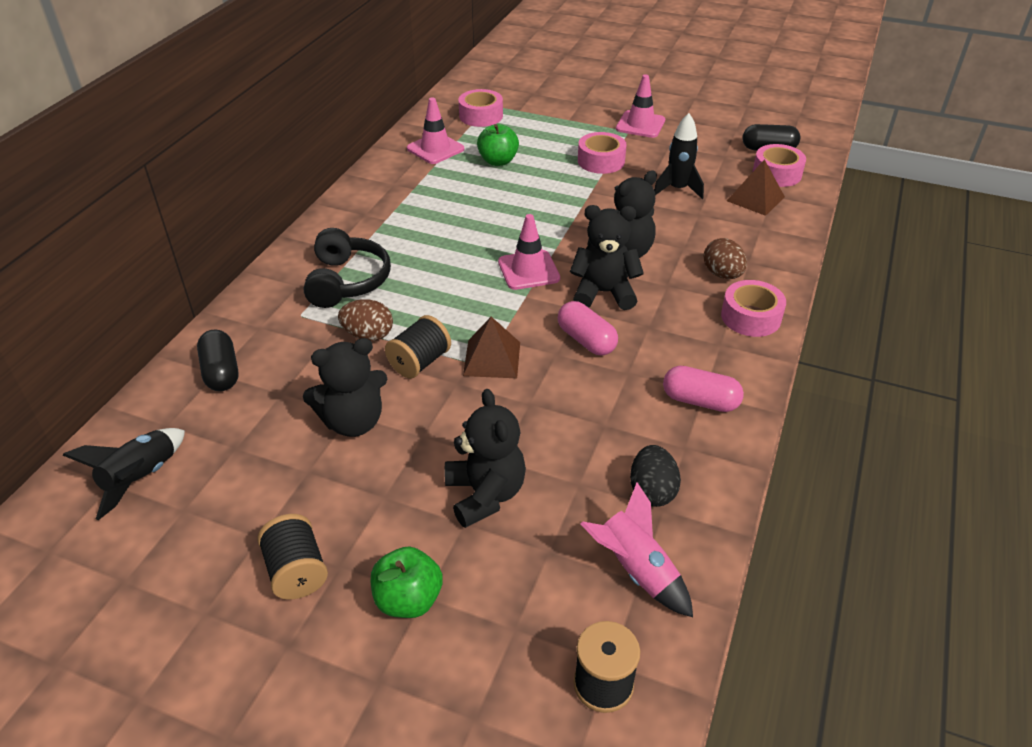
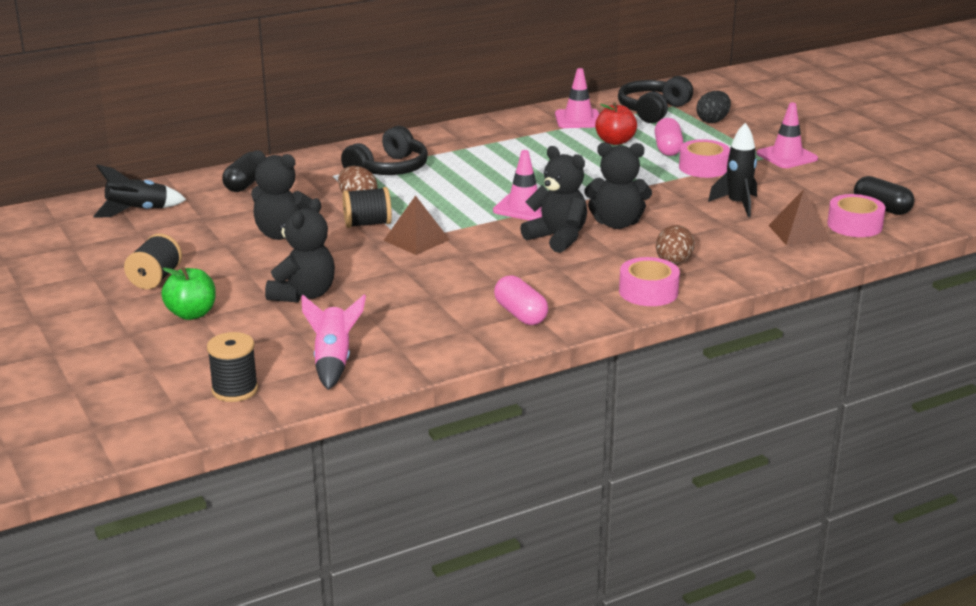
camera: 40 degrees right, 15 degrees down
(481, 116) = (652, 110): pink tape -> black headphones
(498, 161) = (615, 141): green apple -> red apple
(586, 340) = (497, 256): pink capsule -> pink capsule (668, 148)
(652, 491) = (406, 337): black egg -> black egg (712, 121)

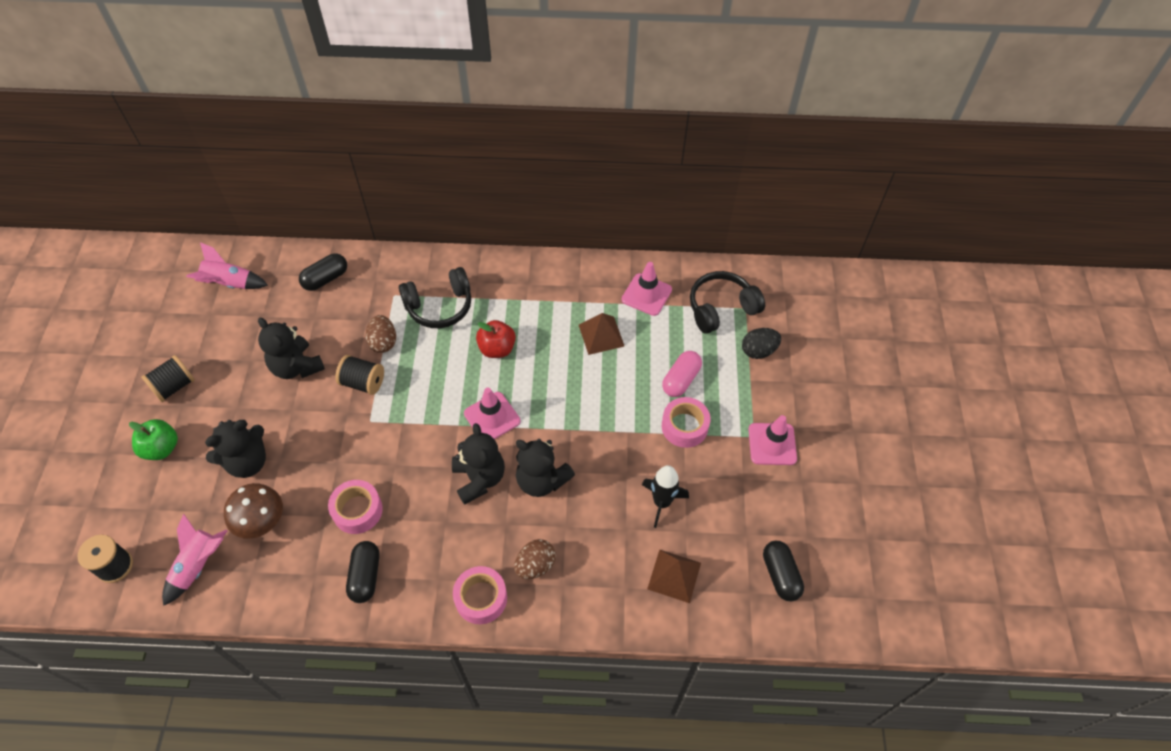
camera: 30 degrees right, 30 degrees up
(138, 211) = (230, 283): black rocket -> pink rocket
(368, 319) = (262, 522): none -> brown mushroom
(416, 240) = (378, 425): brown pyramid -> brown pyramid (601, 335)
(520, 314) = (365, 576): pink capsule -> black capsule
(615, 141) = (647, 346): red apple -> red apple (497, 349)
(854, 225) = (732, 590): pink tape -> pink tape (357, 510)

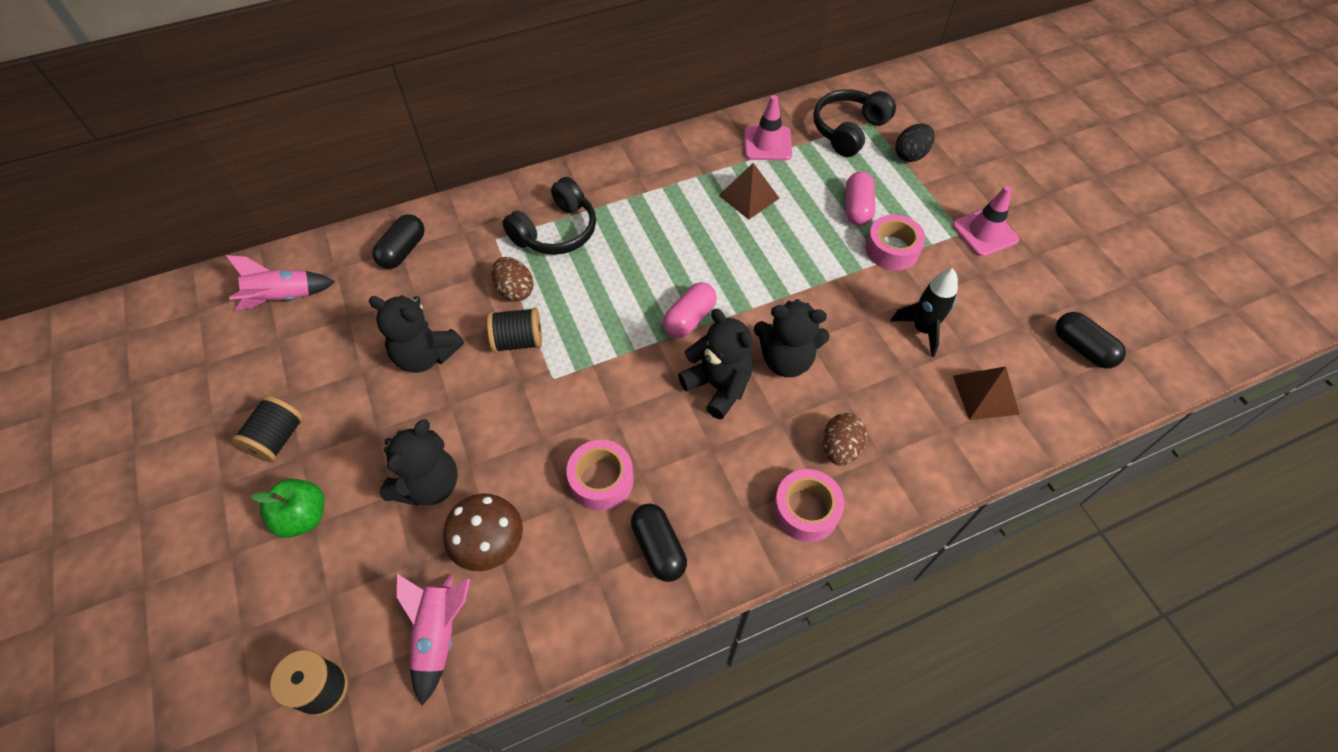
camera: 25 degrees left, 0 degrees up
(492, 417) = (689, 319): pink traffic cone -> pink capsule
(497, 349) = (648, 249): red apple -> none

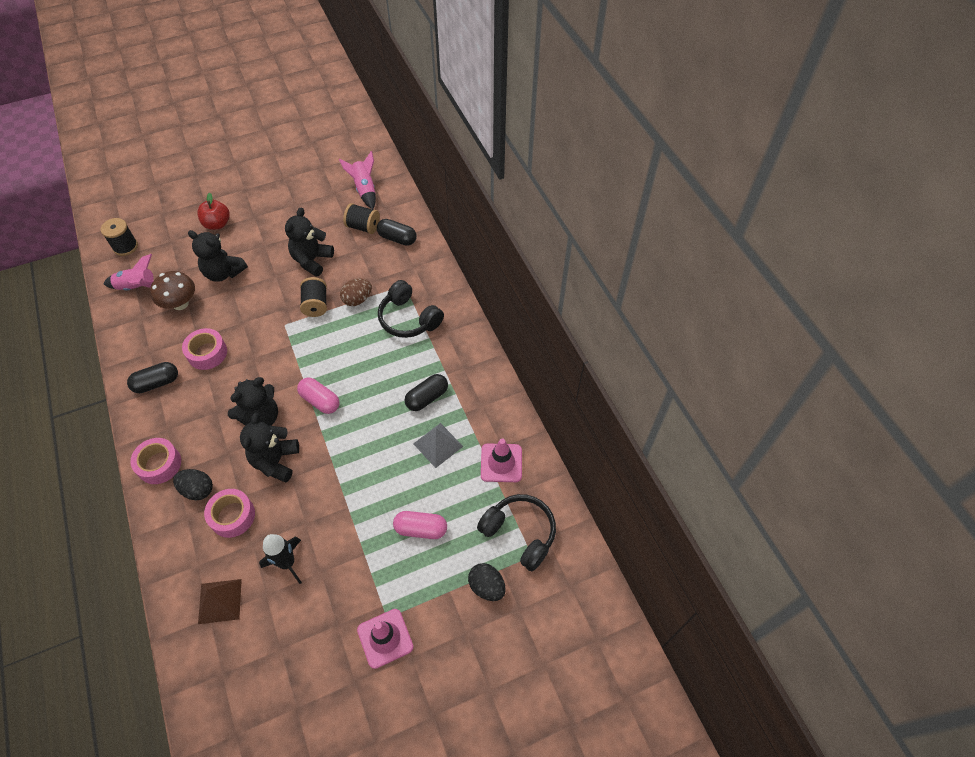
camera: 90 degrees right, 0 degrees up
(278, 439) = (267, 205): black spool -> black spool (363, 227)
(303, 517) = (217, 224): green apple -> red apple
(749, 197) = (438, 445): brown pyramid -> grey pyramid
(840, 448) = (198, 490): brown egg -> black egg
(892, 249) = (372, 552): pink tape -> pink tape (232, 516)
(1082, 348) = (248, 696): black capsule -> black capsule (427, 398)

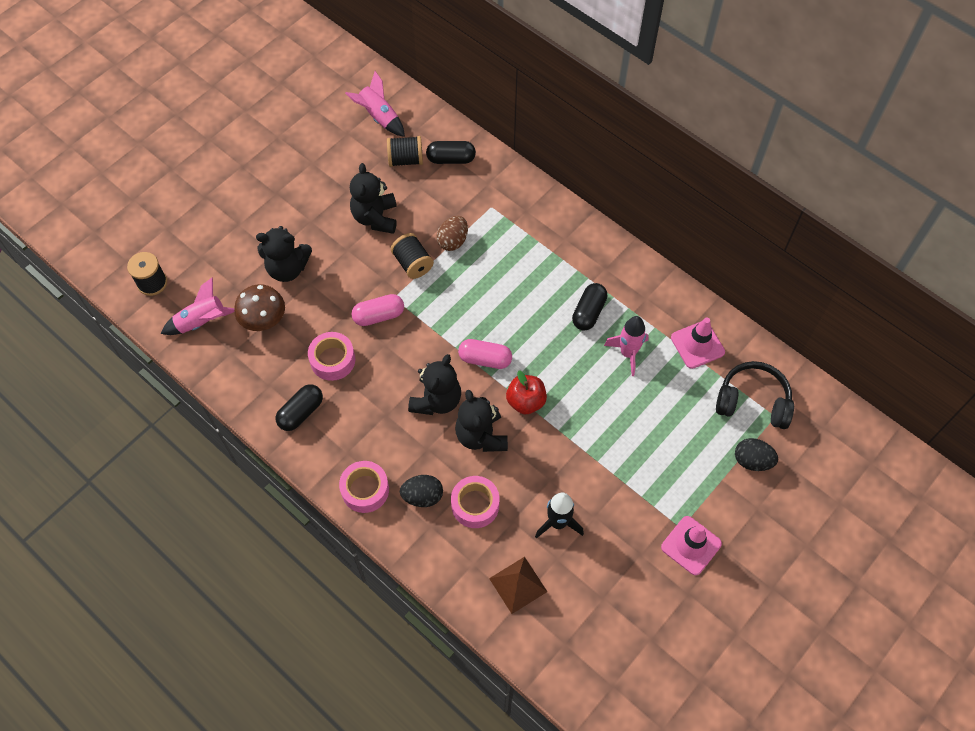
camera: 25 degrees left, 5 degrees up
(217, 224) = (240, 217): red apple -> red apple (526, 401)
(408, 319) = (519, 240): black headphones -> none
(421, 529) = (661, 437): pink capsule -> pink capsule (378, 316)
(438, 445) = (628, 353): grey pyramid -> pink rocket

